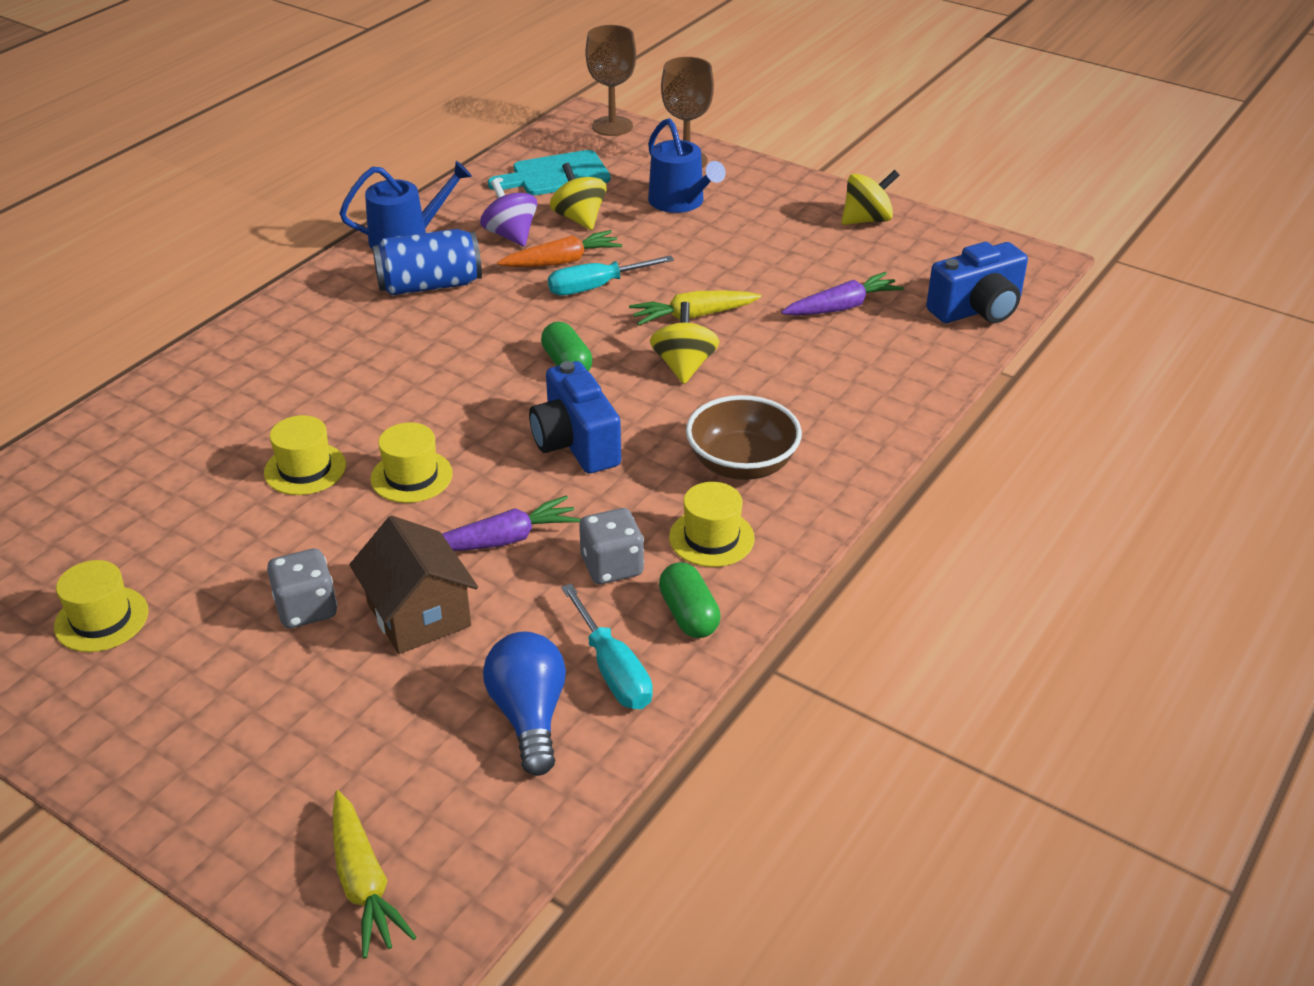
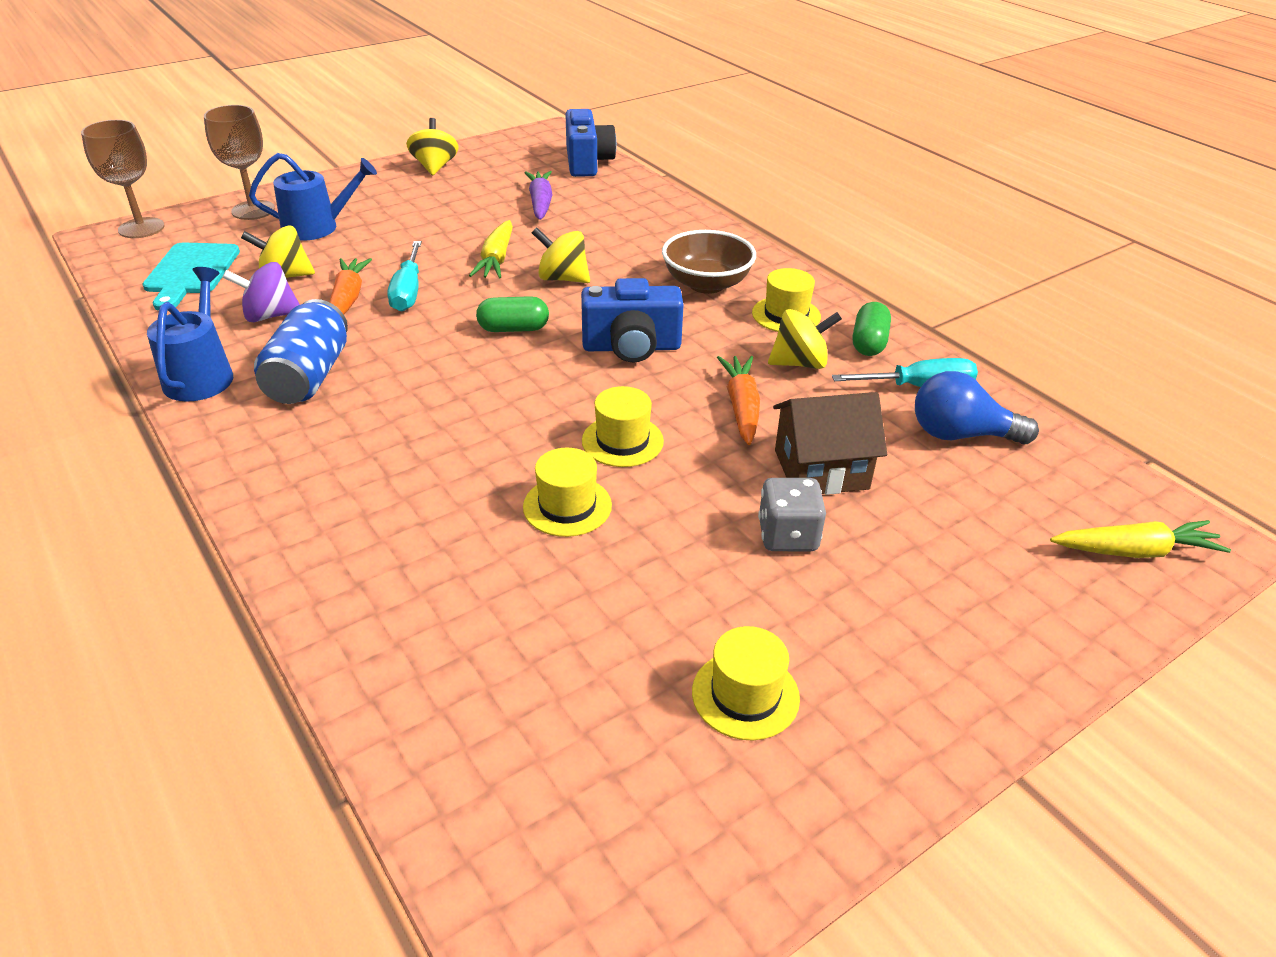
camera: 70 degrees left, 0 degrees up
(504, 540) = (741, 407): purple carrot -> orange carrot
(612, 566) = (800, 363): grey dice -> yellow spinning top
(689, 615) = (869, 343): green capsule -> green capsule turned 75 degrees counterclockwise

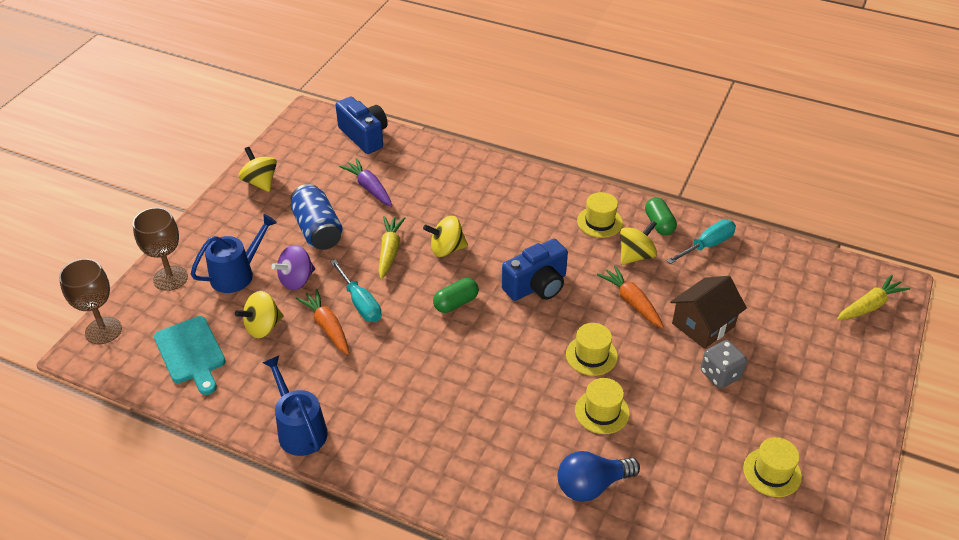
camera: 30 degrees left, 5 degrees up
(270, 316) = (290, 363): purple spinning top -> purple spinning top (296, 280)
(308, 376) = (369, 397): blue can -> blue can (317, 230)
(496, 260) = (390, 251): yellow carrot -> yellow carrot turned 150 degrees counterclockwise
(706, 284) = (535, 216): brown bowl -> none
(960, 435) = (749, 269): blue light bulb -> blue light bulb (592, 485)

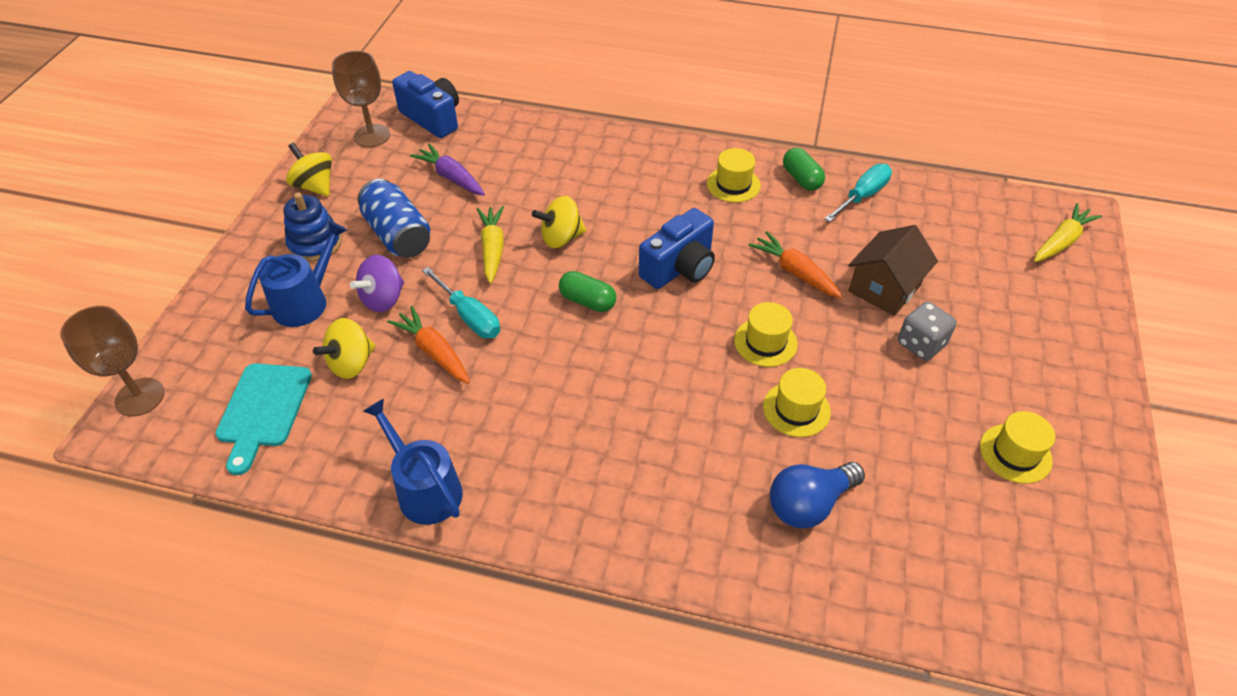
camera: 10 degrees left, 5 degrees up
(170, 278) = (219, 318): brown goblet -> brown goblet (372, 136)
(191, 353) = (263, 410): turquoise cutting board -> turquoise cutting board turned 45 degrees clockwise
(252, 229) = (315, 243): none -> blue stacking toy
(456, 303) = (587, 301): green capsule -> green capsule turned 75 degrees clockwise
(636, 256) = (785, 218): yellow spinning top -> none

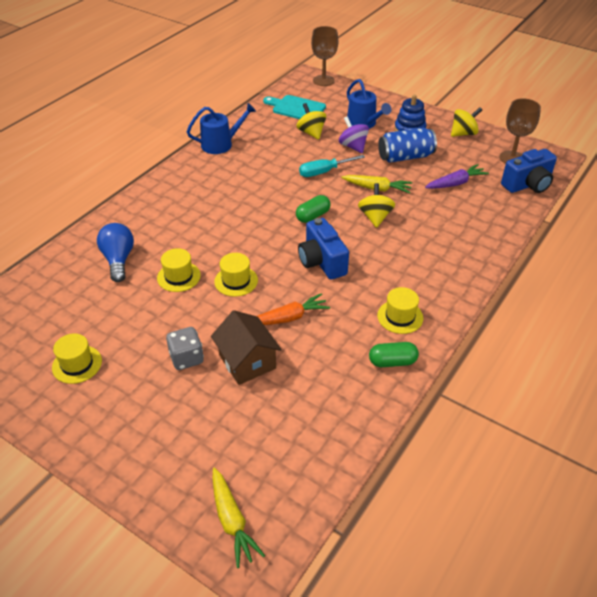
camera: 110 degrees right, 5 degrees down
(434, 352) = (304, 157): orange carrot -> none
(862, 196) = (354, 394): turquoise screwdriver -> none

